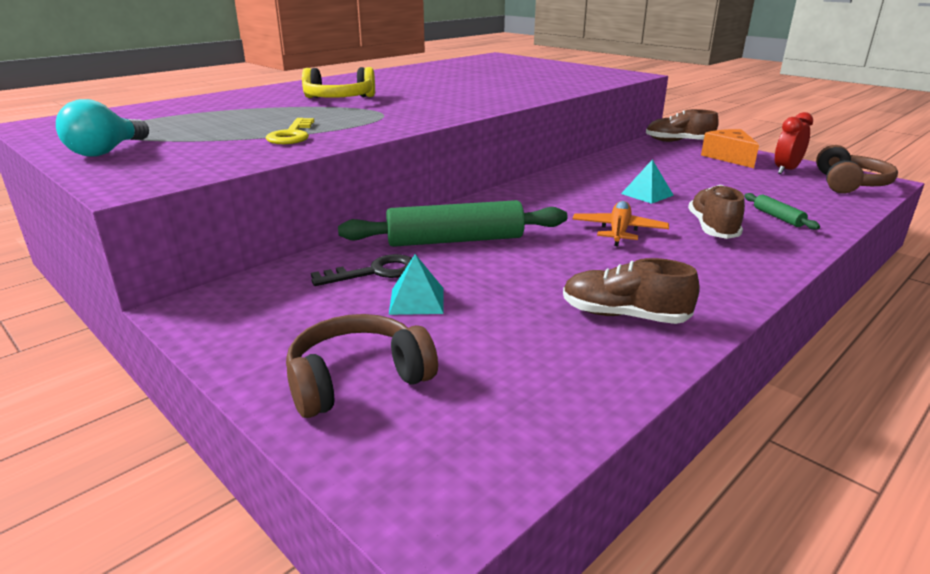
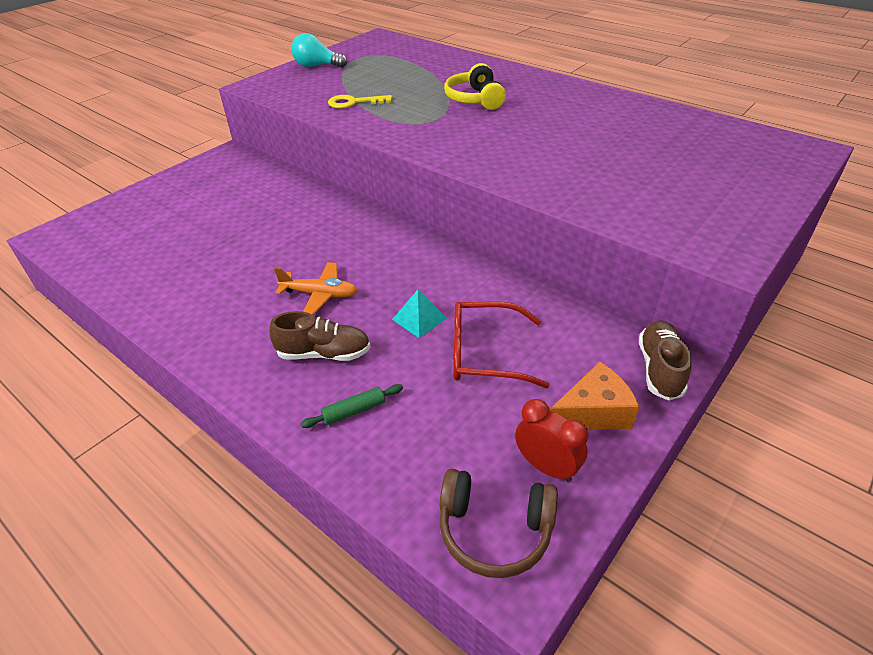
camera: 85 degrees right, 15 degrees up
(357, 380) = (145, 207): brown headphones -> none
(375, 272) = (260, 195): black key -> none
(416, 300) = (219, 213): turquoise pyramid -> none
(455, 240) = (307, 218): green rolling pin -> none
(624, 316) = (177, 289): brown shoe -> none
(684, 177) = (486, 354): none -> red glasses

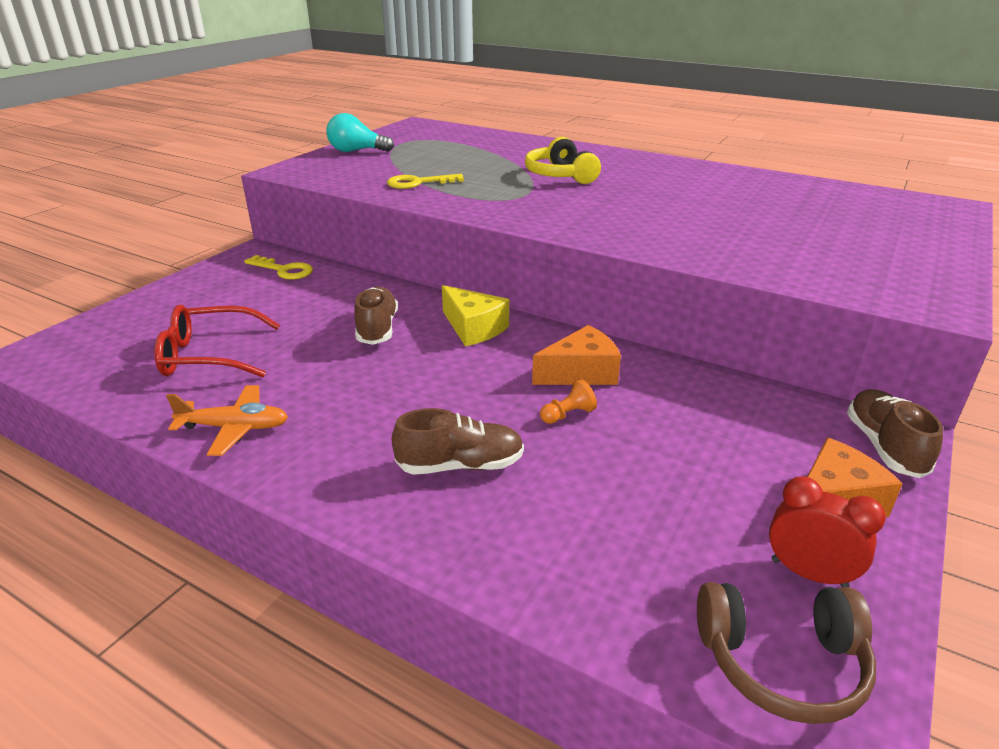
camera: 10 degrees left, 10 degrees down
(246, 172) = (284, 270): none -> yellow key
(301, 230) = (377, 328): none -> brown shoe
(320, 294) = (428, 397): orange plane -> orange plane (235, 428)
(354, 411) = (528, 531): green rolling pin -> none
(375, 235) = (473, 328): none -> yellow cheese
(419, 318) = (568, 415): turquoise pyramid -> orange pawn
(443, 282) = (581, 373): none -> orange cheese
(486, 354) = (669, 447): red glasses -> red glasses (210, 355)

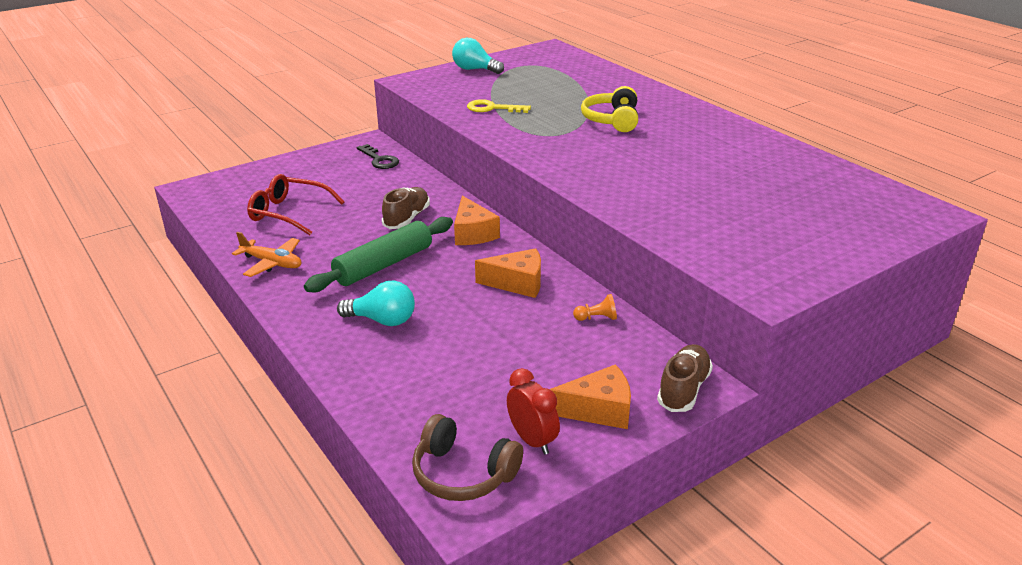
camera: 25 degrees right, 0 degrees up
(284, 270) = (379, 160): yellow key -> black key
(397, 391) = (384, 265): none -> green rolling pin
(460, 465) = (382, 320): brown shoe -> turquoise light bulb
(473, 328) = (473, 233): yellow cheese -> orange cheese
(568, 415) = (479, 308): orange pawn -> orange pawn (597, 318)

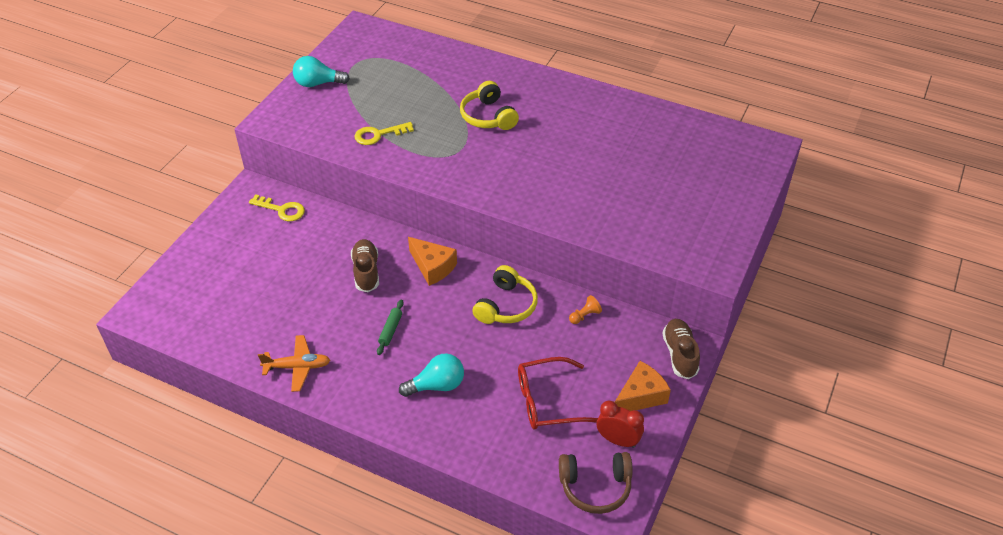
camera: 30 degrees left, 15 degrees up
(289, 213) = (259, 306): red glasses -> red glasses (548, 401)
(379, 160) = (282, 210): black key -> yellow key
(384, 265) = (390, 330): green rolling pin -> green rolling pin, size x0.45
(517, 283) = (506, 305): orange cheese -> yellow headphones

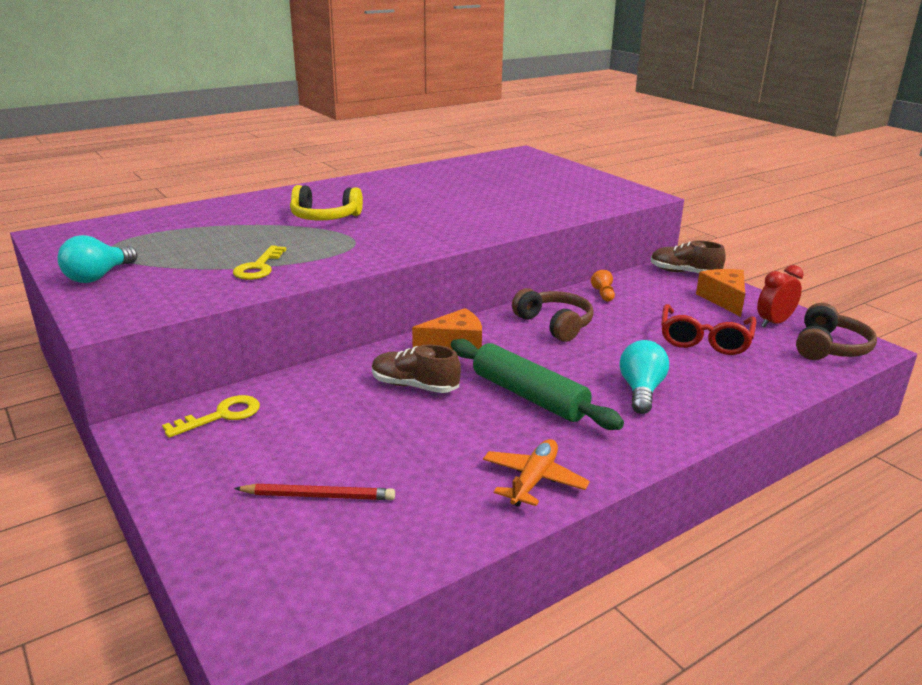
camera: 60 degrees left, 20 degrees down
(234, 286) = (318, 496): none -> red pencil
(390, 330) = (529, 396): green rolling pin -> green rolling pin, size x2.22
(506, 305) = (555, 324): yellow headphones -> brown headphones

